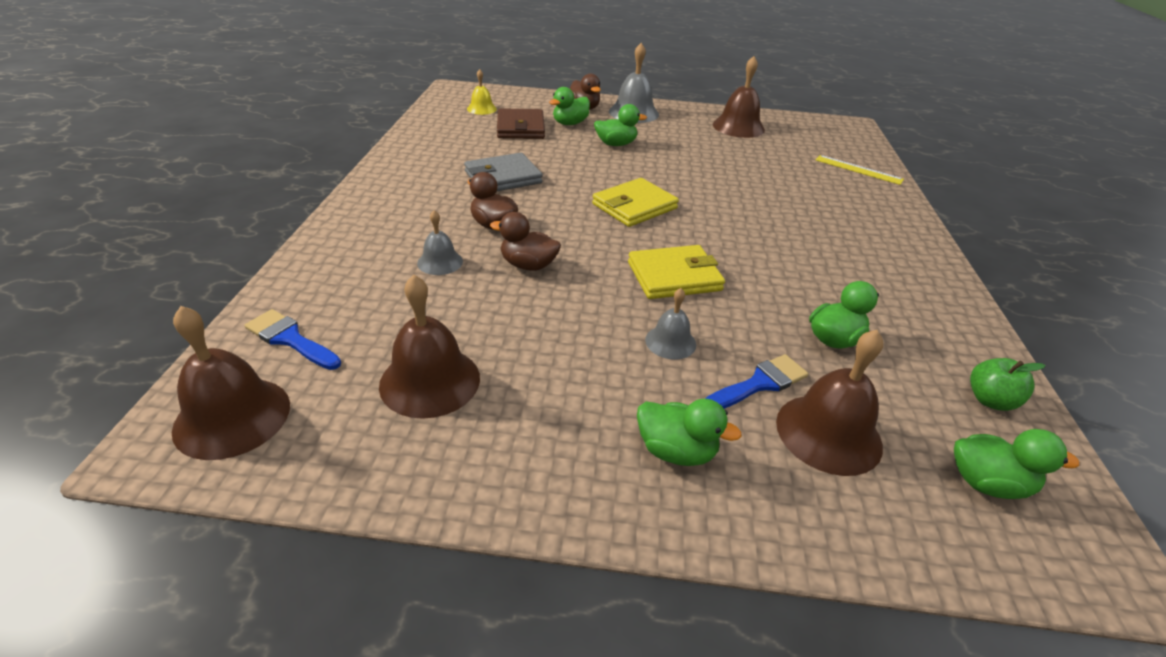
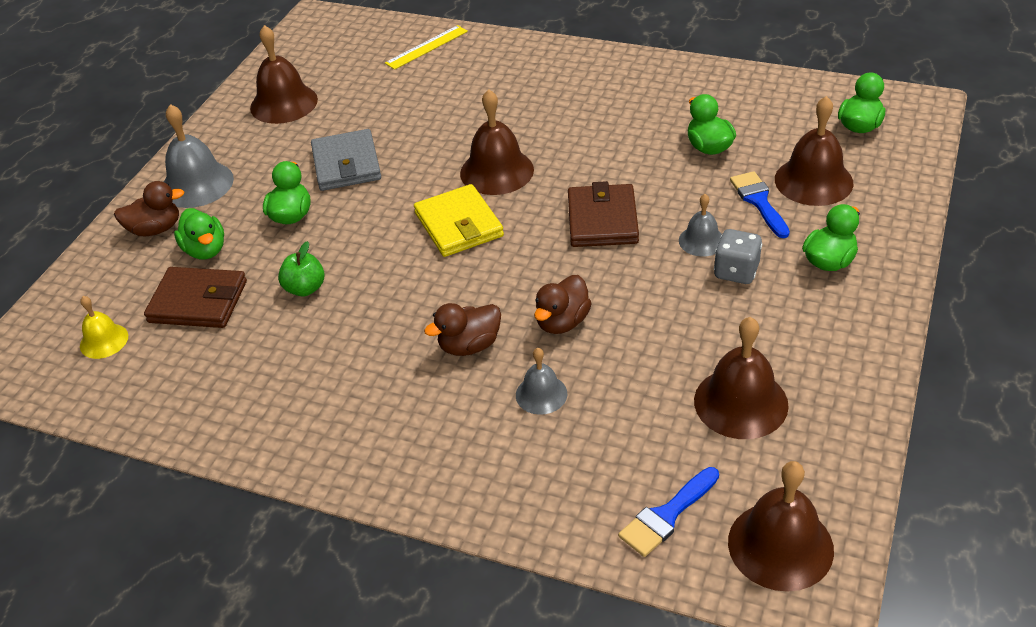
camera: 70 degrees left, 5 degrees up
(503, 177) = (350, 330): grey wallet -> grey wallet (346, 164)
(630, 370) = (736, 271): none -> grey dice
(674, 276) = (602, 220): yellow wallet -> brown wallet
(713, 216) = (497, 171): none -> brown bell
(990, 400) = (784, 95): green apple -> green apple (305, 288)

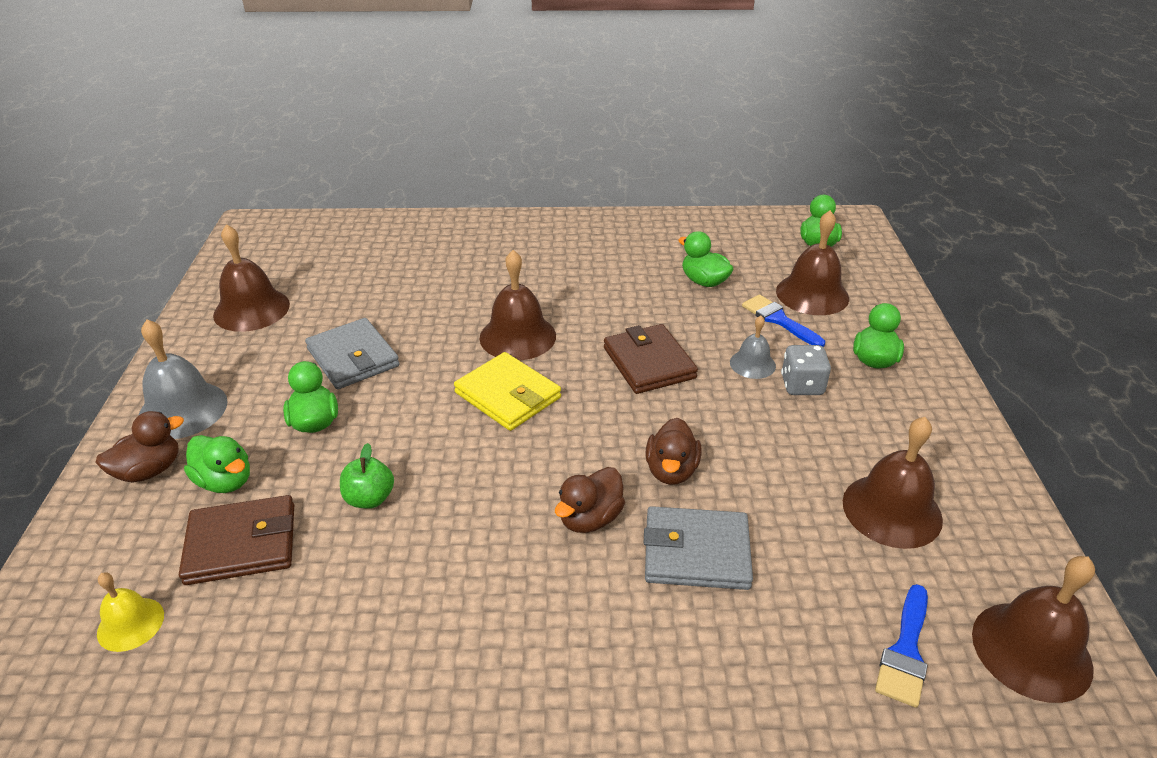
camera: 25 degrees left, 5 degrees down
(427, 47) = (383, 235): yellow ruler -> none
(541, 394) = (696, 552): grey bell -> grey wallet

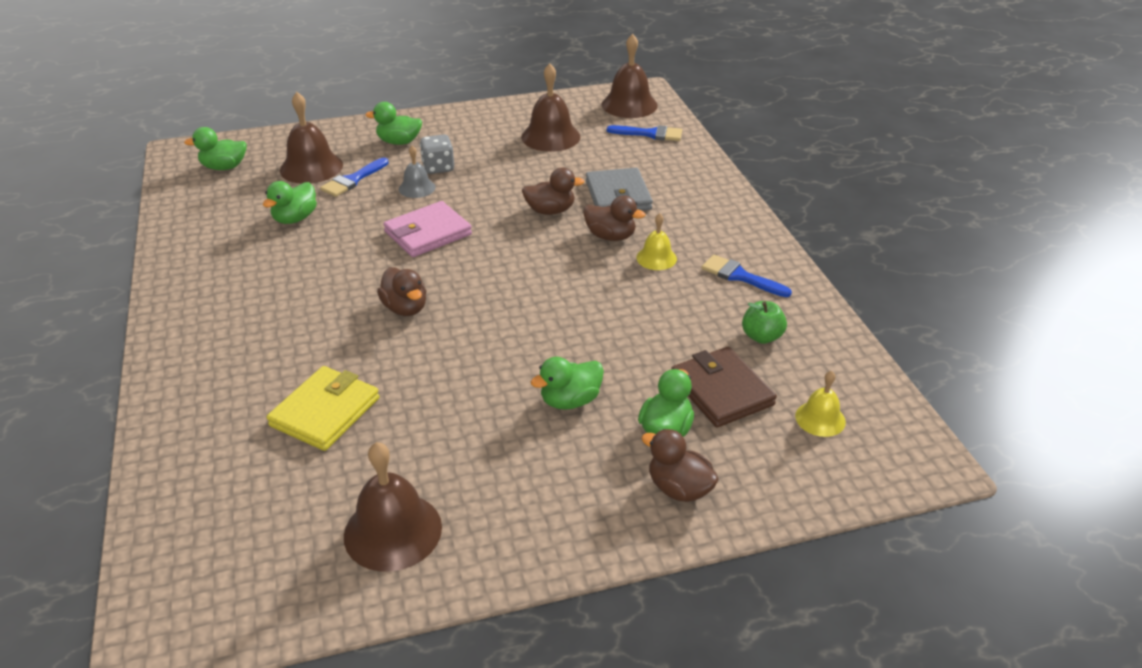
camera: 105 degrees left, 0 degrees up
(182, 410) = (590, 506): grey bell -> none
(353, 357) = (466, 407): grey wallet -> none
(369, 498) = (642, 338): green apple -> green apple (761, 337)
(436, 641) = (740, 276): none -> blue brush
(508, 395) = (493, 296): yellow wallet -> yellow wallet (325, 412)
(517, 336) = (405, 308): brown bell -> brown duck
(521, 555) = (656, 258): none -> yellow bell
(649, 363) = (428, 233): brown wallet -> pink wallet

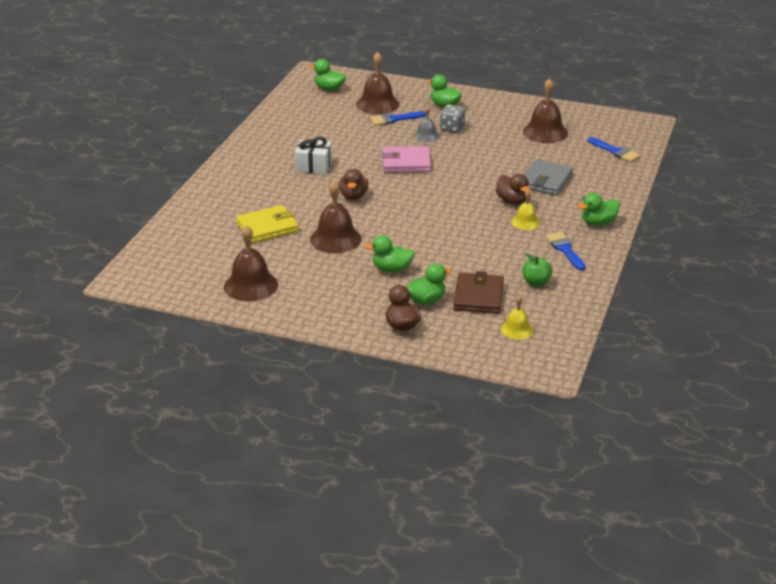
camera: 35 degrees right, 5 degrees down
(295, 218) = (341, 130): green duck -> green duck (598, 223)
(305, 284) = (313, 166): none -> white gift
(550, 211) = (492, 175): brown duck -> none
(629, 105) = (625, 128): brown bell -> brown bell (335, 239)

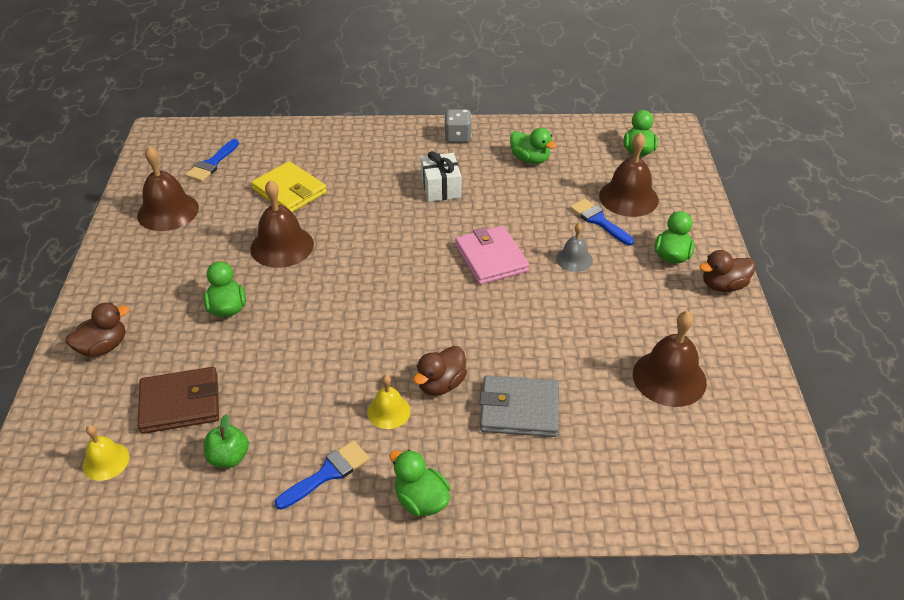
camera: 70 degrees right, 10 degrees up
(353, 196) = (386, 235): brown duck -> brown duck (723, 285)
(426, 300) = (162, 355): green duck -> green duck (530, 159)
(452, 128) = (611, 278): grey dice -> grey dice (457, 137)
(615, 151) = (664, 480): blue brush -> blue brush (212, 164)

